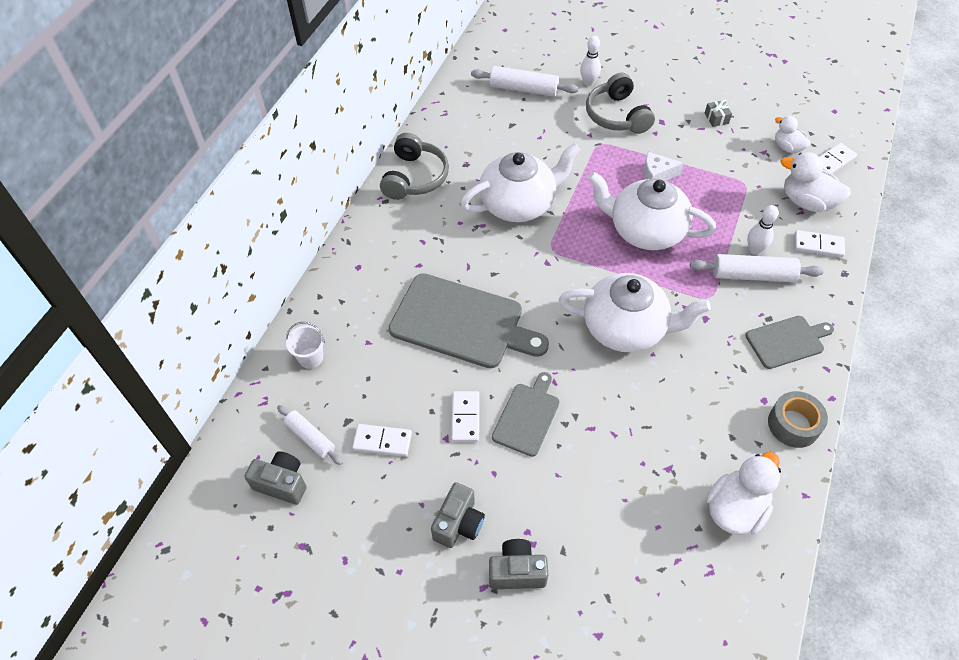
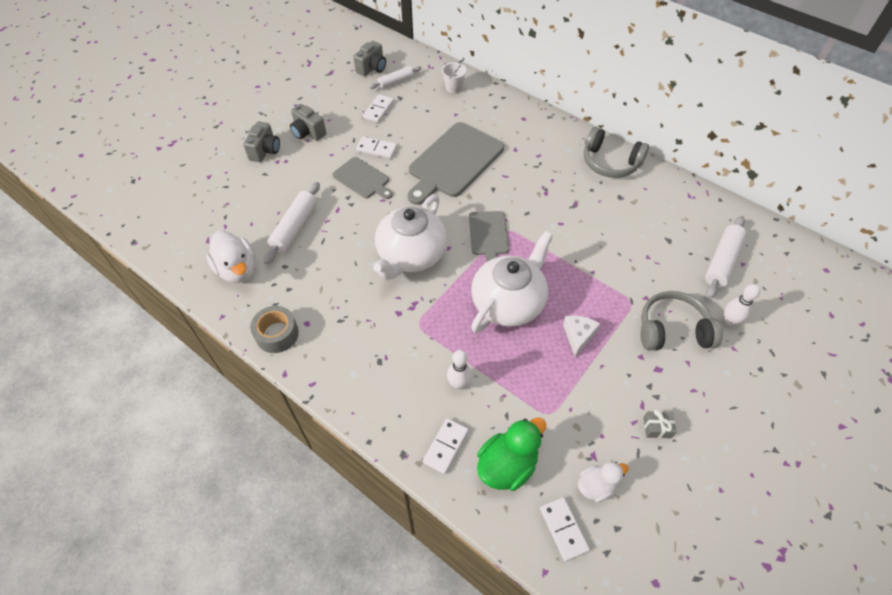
camera: 105 degrees right, 0 degrees up
(519, 203) = (564, 221): white teapot -> none
(752, 275) = (429, 369): white rolling pin -> white rolling pin (295, 228)
(787, 341) = (351, 365): grey cutting board -> grey cutting board (488, 235)
(807, 202) = (507, 465): white duck -> green duck

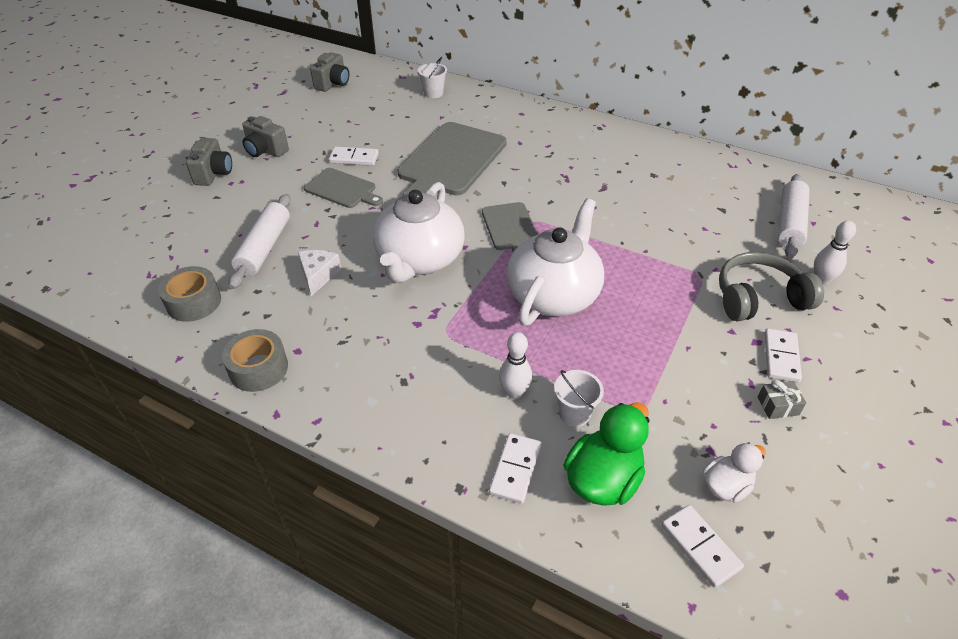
camera: 10 degrees left, 10 degrees down
(237, 269) = (194, 302): white duck -> grey tape
(378, 110) = (349, 121): white domino -> white domino (781, 357)
(396, 82) = (364, 93): white rolling pin -> none
(499, 408) = (574, 413): none -> white bucket
(578, 336) = (649, 319): white cheese -> white cheese (318, 275)
(610, 162) = (631, 144): grey headphones -> none

